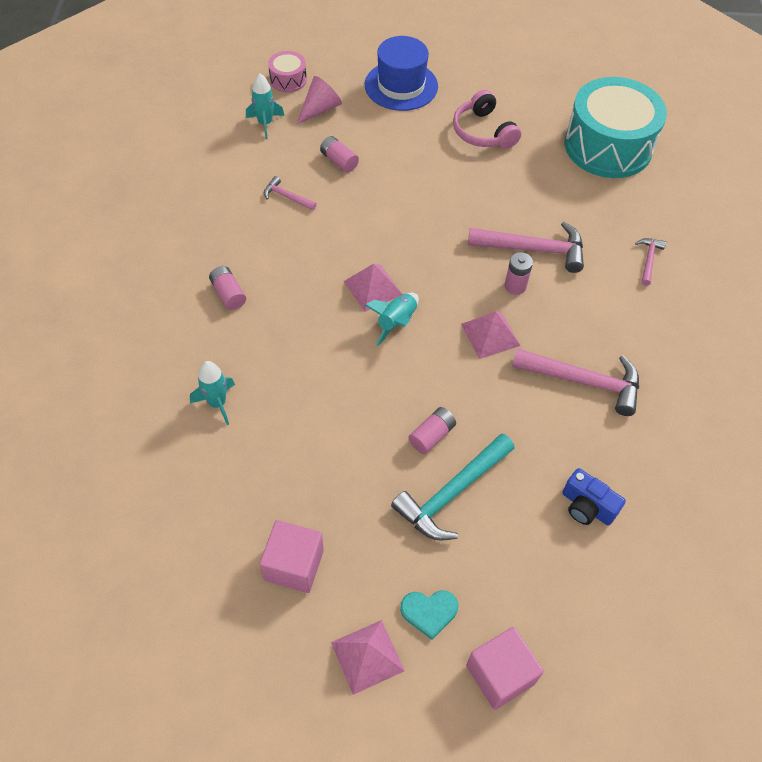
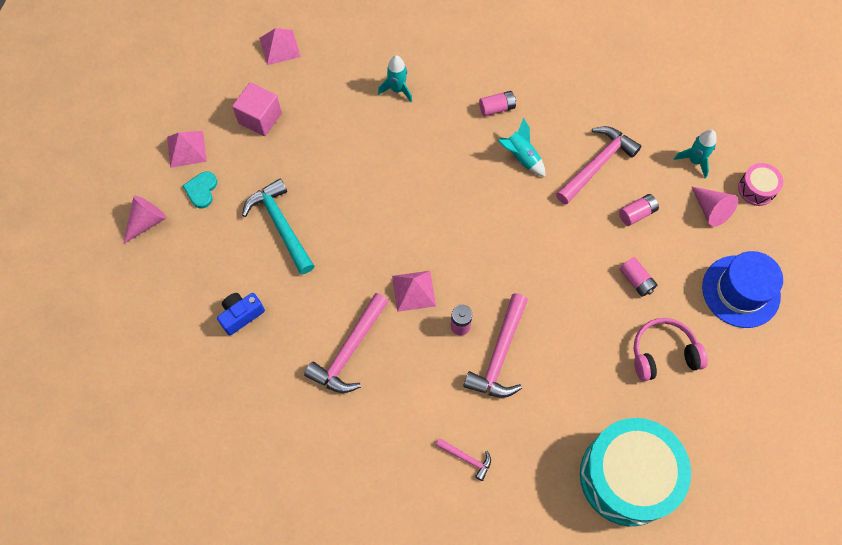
camera: 105 degrees right, 10 degrees up
(286, 197) = (597, 164): pink hammer -> pink hammer, size x1.98
(373, 288) = (482, 212): pink pyramid -> pink pyramid (279, 47)
(396, 322) = (442, 222): turquoise rocket -> turquoise rocket (521, 157)
(431, 436) = (331, 223): pink battery -> pink battery (636, 280)
(500, 674) = (147, 222): pink cube -> pink cone

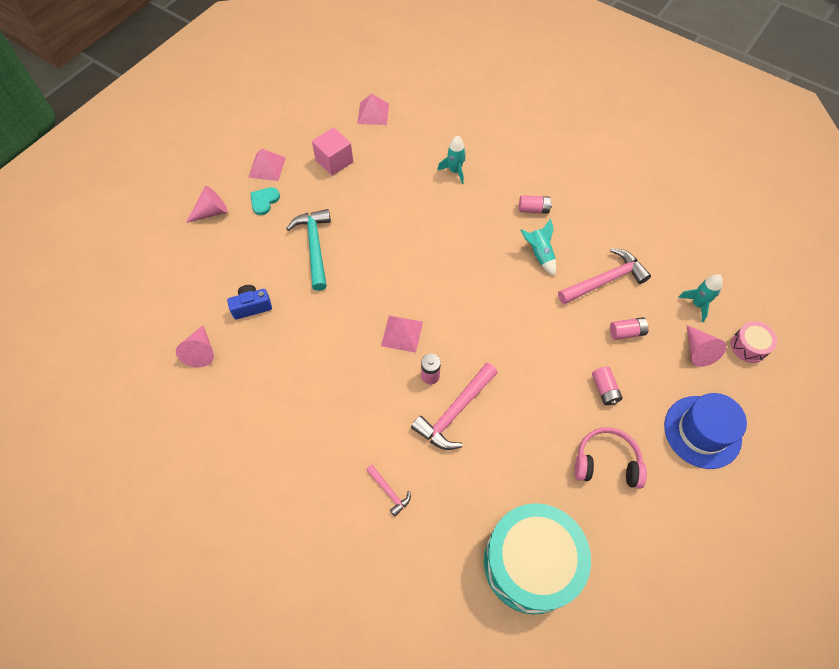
camera: 20 degrees right, 5 degrees down
(208, 383) = (200, 351): none -> pink cone
(349, 351) = (326, 365): pink hammer -> none

